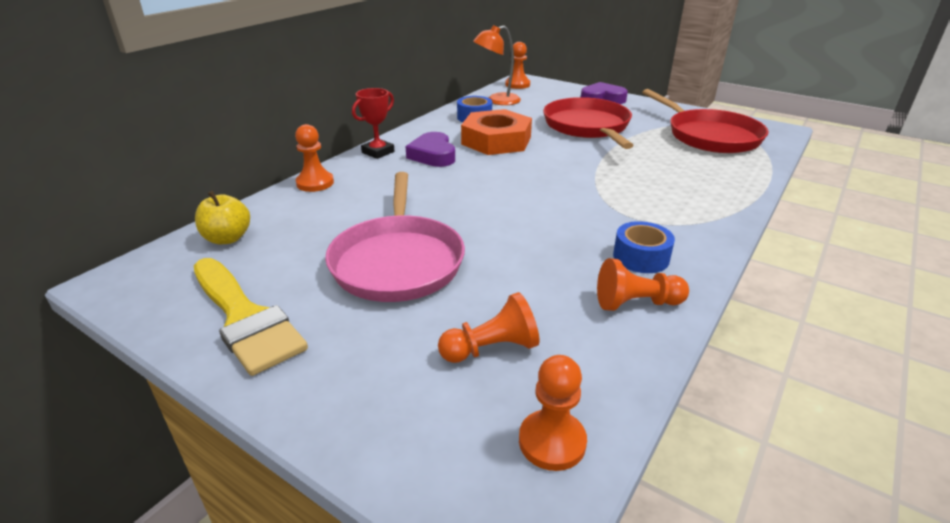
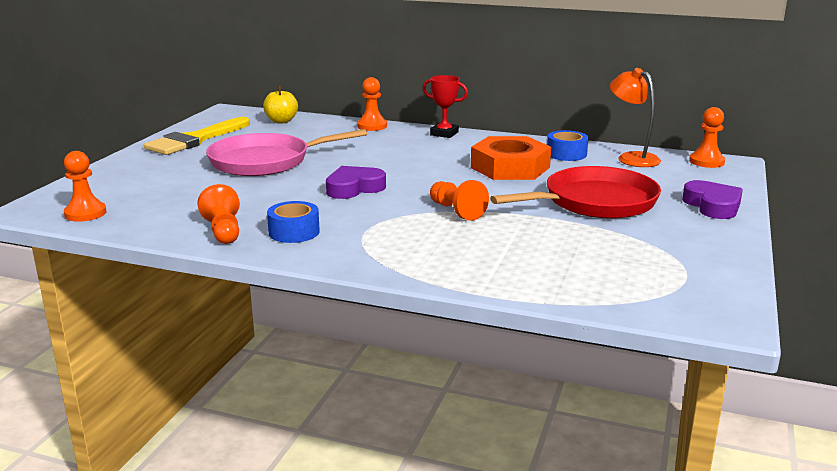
camera: 75 degrees right, 10 degrees down
(433, 155) = (453, 150): purple heart -> purple heart (354, 188)
(491, 349) = (168, 194): orange pawn -> orange pawn (456, 211)
(710, 136) = (637, 268): red pan -> none

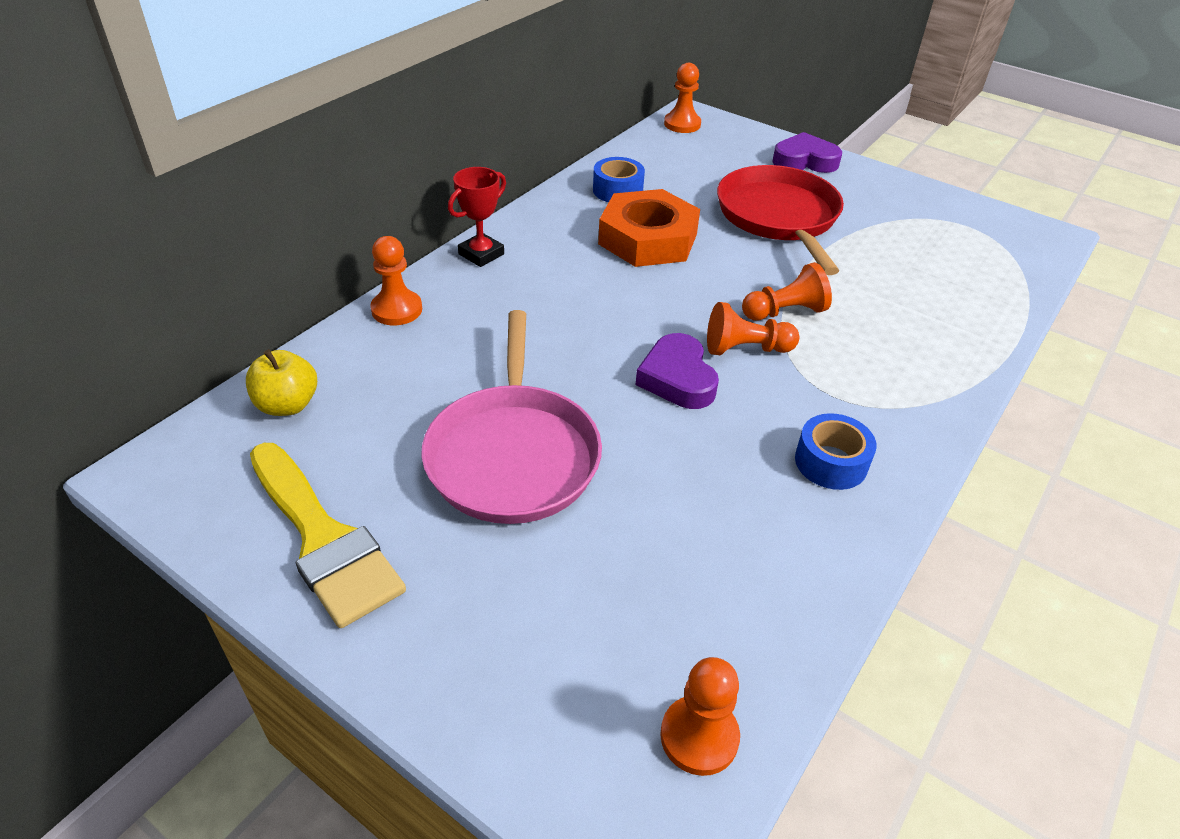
camera: 75 degrees left, 20 degrees up
(223, 231) = (817, 538): orange pawn -> orange pawn (745, 349)
(631, 158) = (651, 157): orange lamp -> none

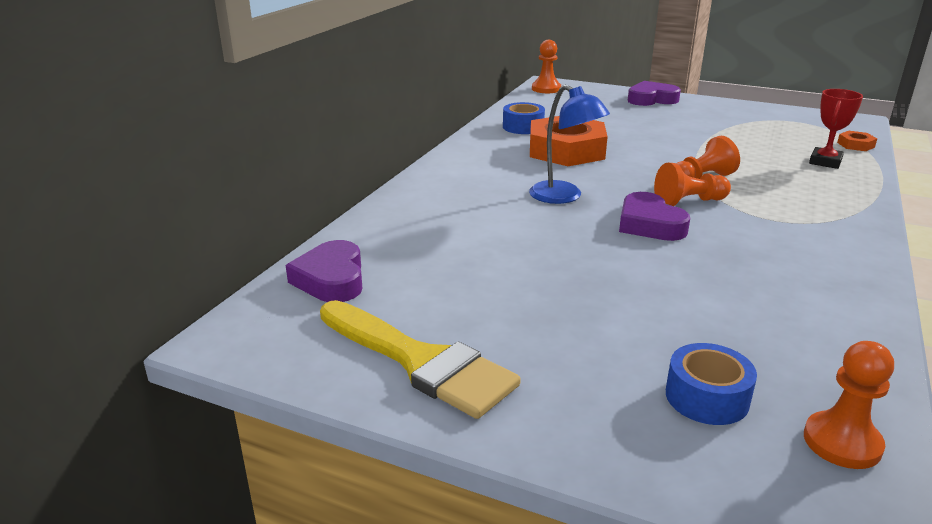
camera: 10 degrees left, 15 degrees down
(287, 405) = (331, 279): yellow apple -> purple heart
(397, 310) = (390, 211): orange pawn -> none
(481, 254) = (439, 172): red trophy -> red trophy (825, 162)
(513, 455) = (550, 285): pink pan -> none
(603, 317) = (564, 197): none -> blue lamp
(779, 217) = (656, 129): red pan -> none
(831, 462) = (805, 257): blue tape -> blue tape (707, 397)
(1019, 281) = (855, 145): none -> orange nut

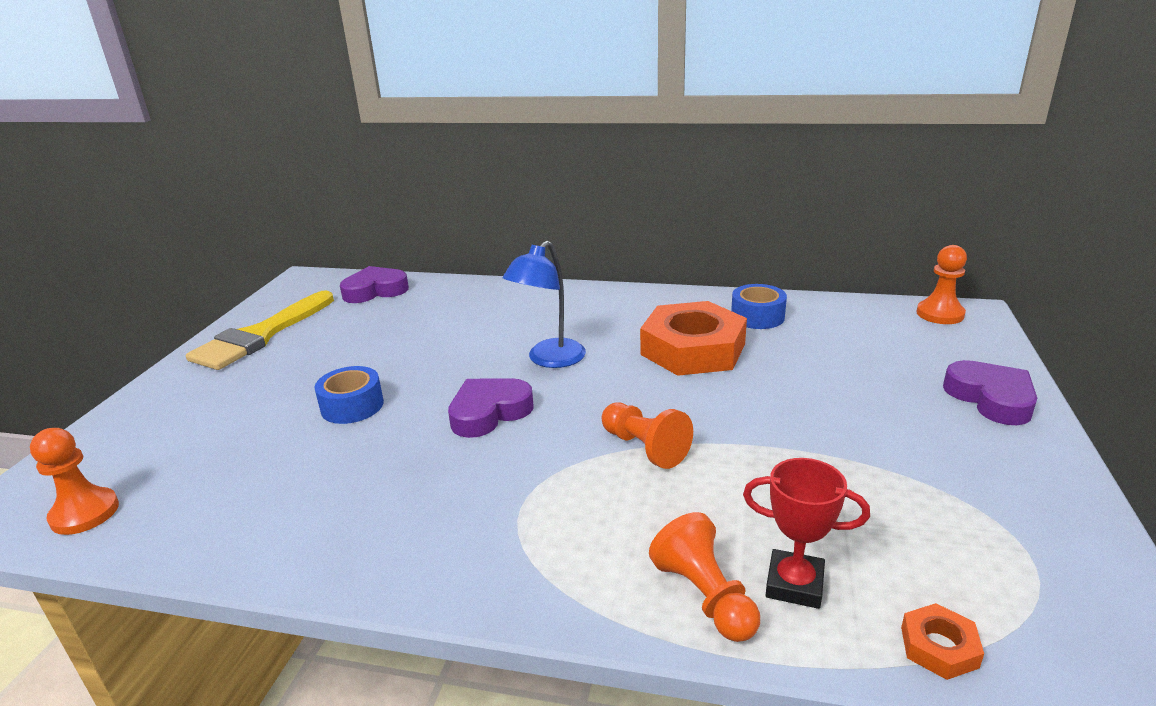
camera: 80 degrees right, 0 degrees up
(688, 202) = (560, 437): orange pawn -> orange pawn (705, 596)
(707, 397) = (172, 448): blue tape -> blue tape (352, 406)

